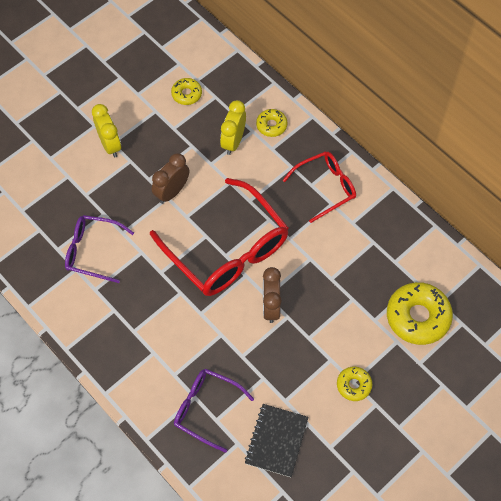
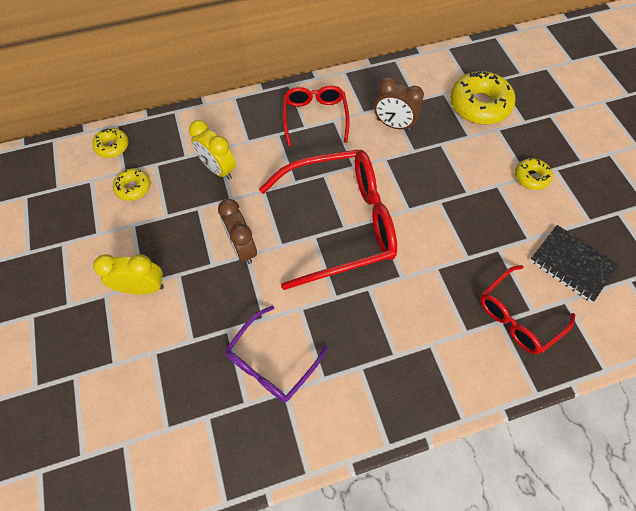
camera: 65 degrees left, 0 degrees up
(206, 409) = (517, 315): purple glasses -> red glasses
(271, 125) = (221, 131): yellow donut -> yellow donut (112, 146)
(271, 306) = (422, 210): brown clock -> brown clock (393, 125)

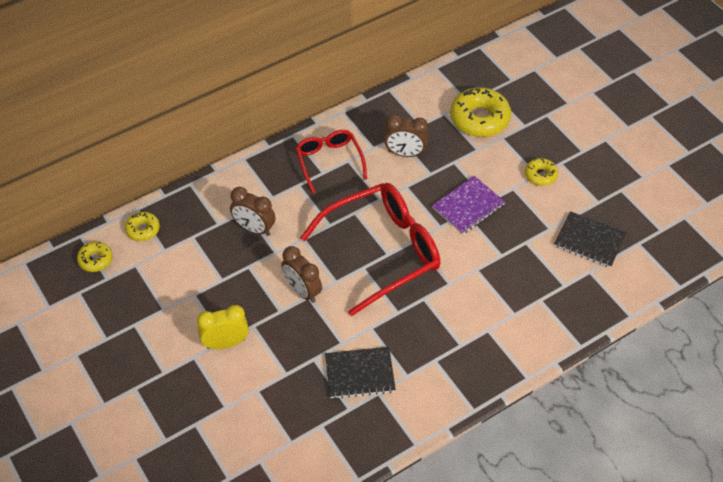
camera: 15 degrees left, 10 degrees down
(133, 188) = (180, 262): yellow donut -> yellow donut (95, 260)
(218, 169) = (254, 228): yellow clock -> brown clock
(271, 362) = (359, 373): purple glasses -> black notebook
(444, 194) = (468, 206): none -> purple notebook
(517, 315) = (553, 291): red glasses -> none

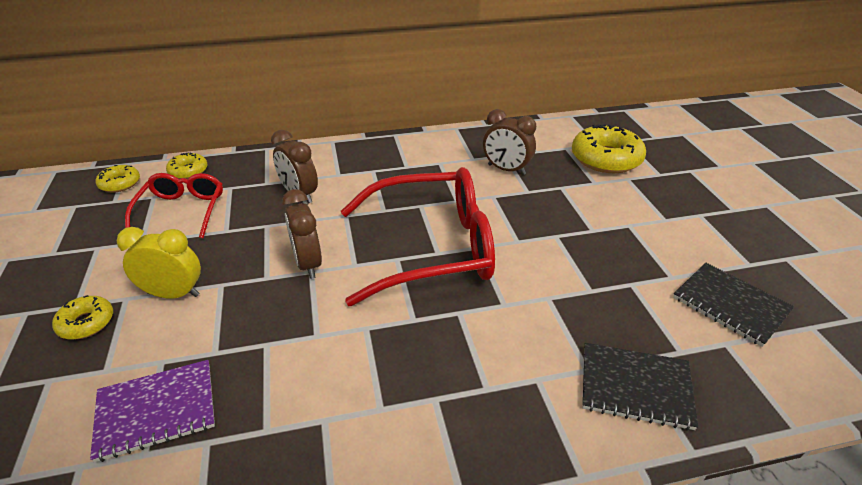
camera: 20 degrees right, 15 degrees down
(329, 162) = (418, 160): red glasses -> red glasses (182, 211)
(359, 373) = (314, 383): black notebook -> black notebook (635, 387)
(468, 206) = (563, 229): purple notebook -> purple notebook (156, 410)
(540, 175) = (670, 220): yellow donut -> yellow donut (86, 323)

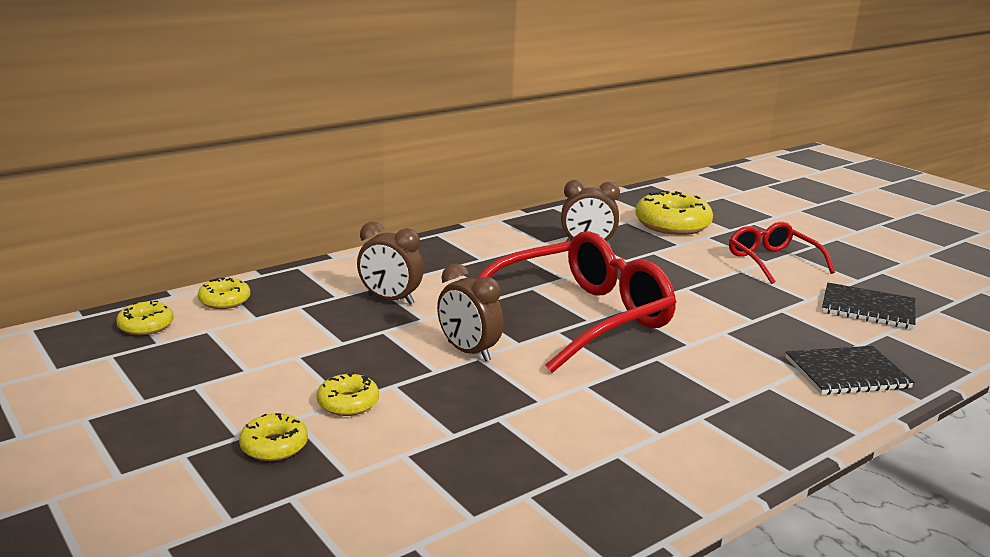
camera: 25 degrees left, 15 degrees down
(156, 410) = (446, 488): purple notebook -> none
(173, 294) = (348, 403): yellow clock -> yellow donut
(182, 211) = (264, 336): red glasses -> red glasses (772, 261)

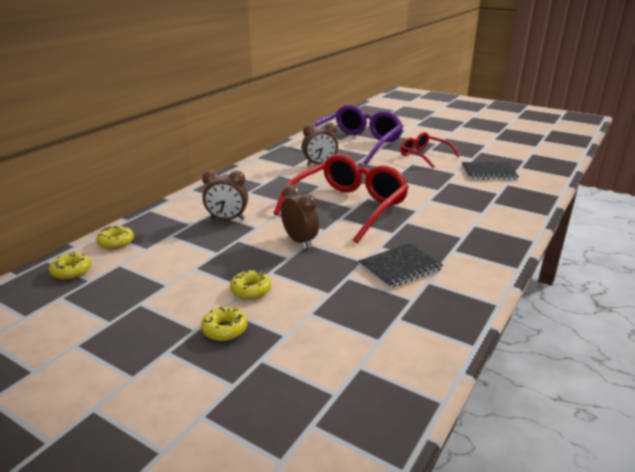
camera: 20 degrees left, 5 degrees up
(468, 352) = (300, 241): brown clock -> brown clock turned 150 degrees counterclockwise
(672, 225) = (357, 144): yellow donut -> purple glasses
(846, 373) = (505, 209): black notebook -> black notebook (400, 267)

